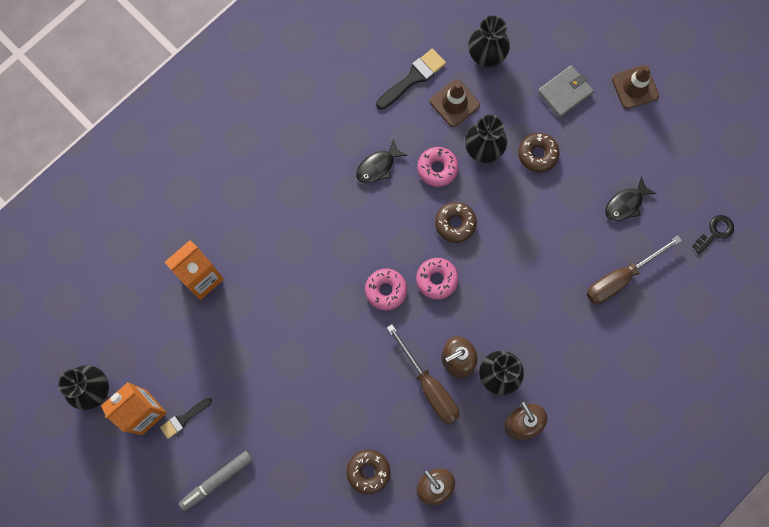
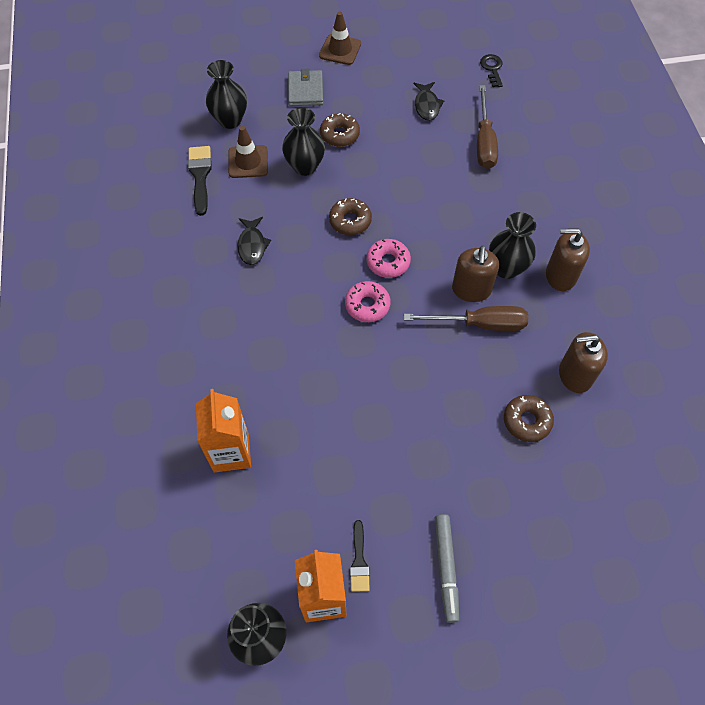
camera: 55 degrees left, 15 degrees down
(437, 168) = (292, 205): pink donut -> none

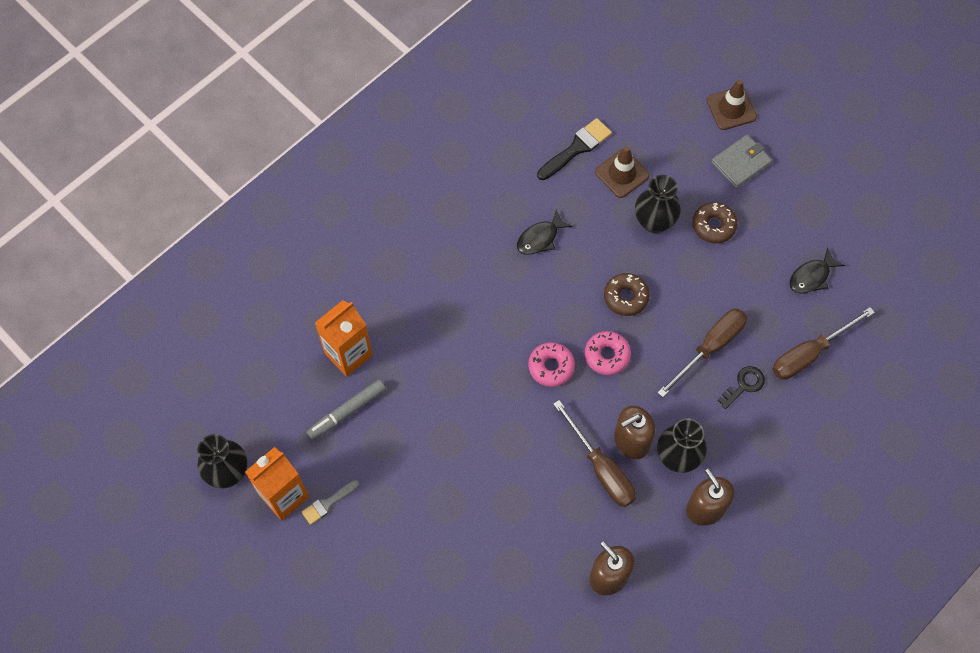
camera: 55 degrees right, 5 degrees up
(230, 120) = (654, 127): black vase -> none
(340, 50) = (816, 157): brown traffic cone -> brown traffic cone (731, 109)
(359, 561) = (328, 503): black brush -> grey brush
(434, 195) = (710, 348): none -> brown screwdriver
(446, 568) = (365, 570): grey marker -> grey marker (347, 412)
(492, 68) = (911, 306): black key -> black key (744, 385)
(527, 421) = (535, 560): brown donut -> none

